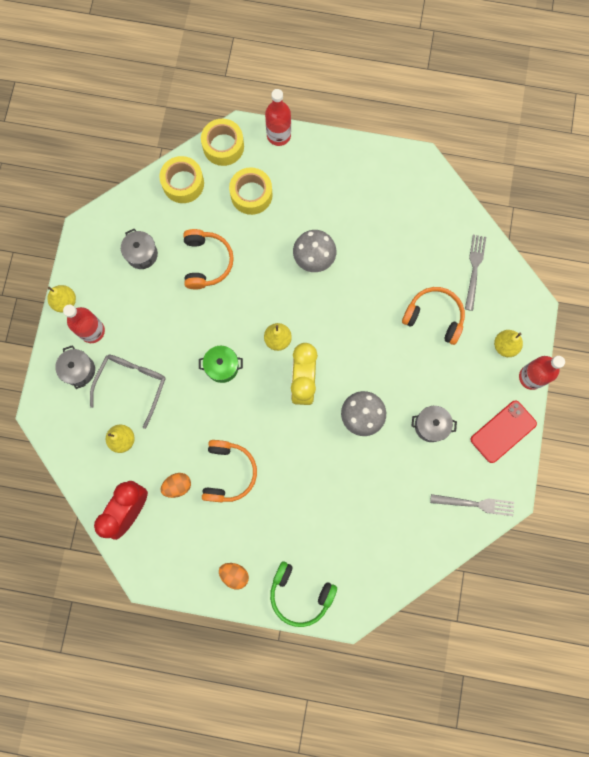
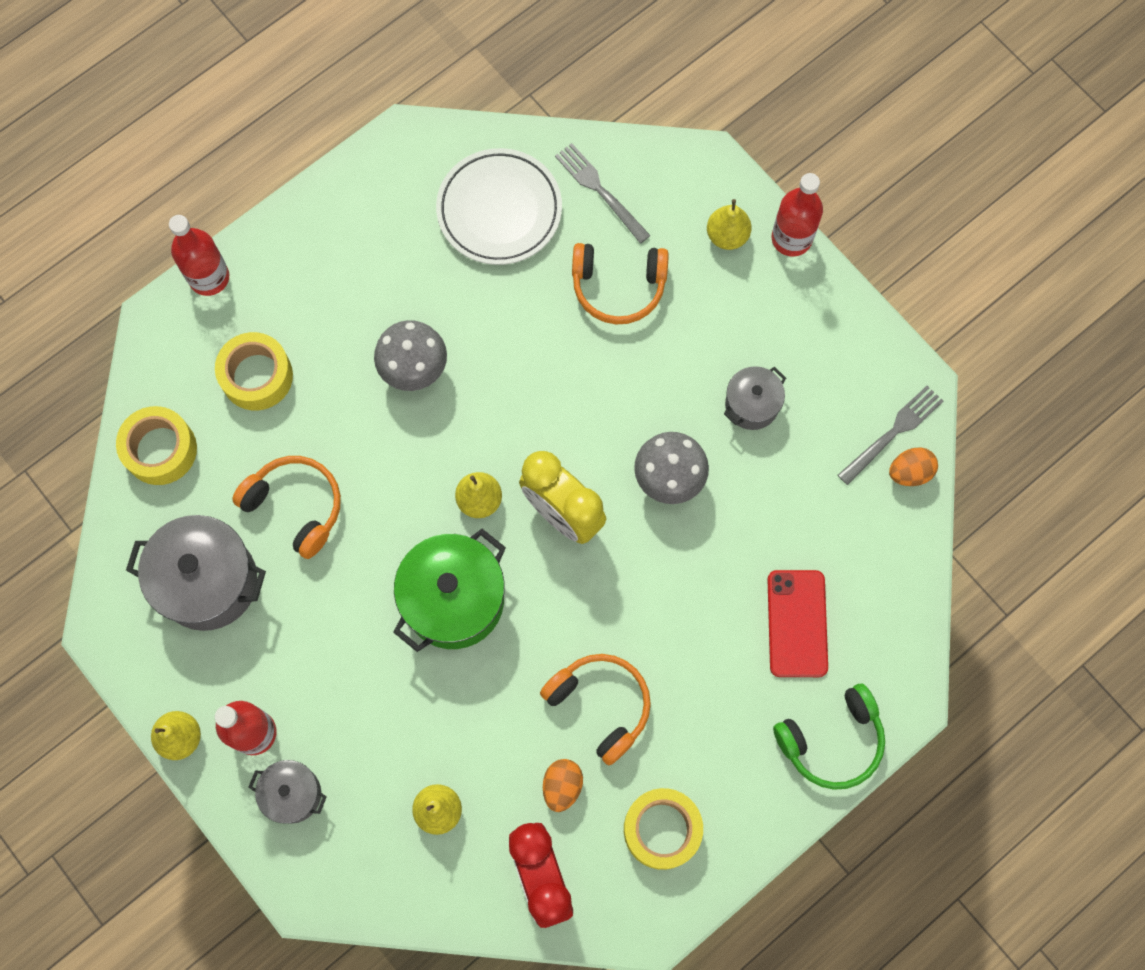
camera: 50 degrees left, 5 degrees down
(132, 385) = (375, 738): grey glasses -> none
(142, 254) = (208, 582): grey pot -> grey pot, size x1.80
(222, 367) = (454, 600): green pot -> green pot, size x1.80
(223, 146) = (158, 358): yellow tape -> yellow tape (662, 829)
(234, 574) = (739, 805): orange egg -> orange egg (909, 472)
(423, 232) = (499, 210): none -> white plate
(434, 317) = (618, 287): orange headphones -> orange headphones turned 150 degrees counterclockwise
(503, 431) = (831, 326): red phone -> red phone (797, 623)

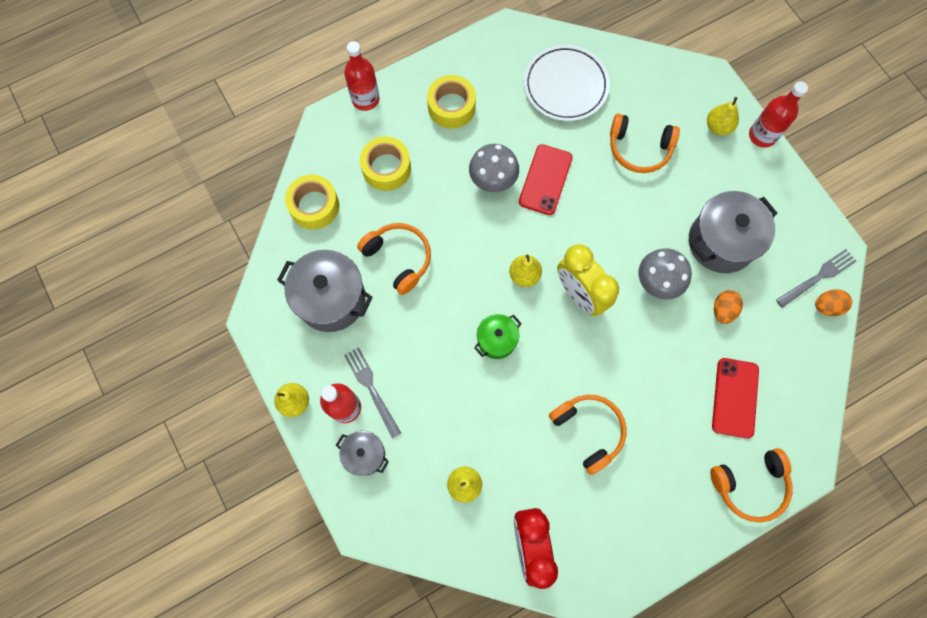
camera: 10 degrees right, 0 degrees up
(454, 600) = (496, 340): green pot -> green pot, size x0.56
(489, 355) = (545, 179): none -> red phone
(562, 786) = (553, 483): orange egg -> orange egg (723, 310)
(600, 190) = (635, 84): grey fork -> grey fork (371, 388)
(662, 829) = (620, 527): yellow tape -> yellow tape (451, 107)
(751, 405) = (721, 242): grey pot -> grey pot, size x1.80
(832, 741) = (750, 485): green headphones -> orange headphones

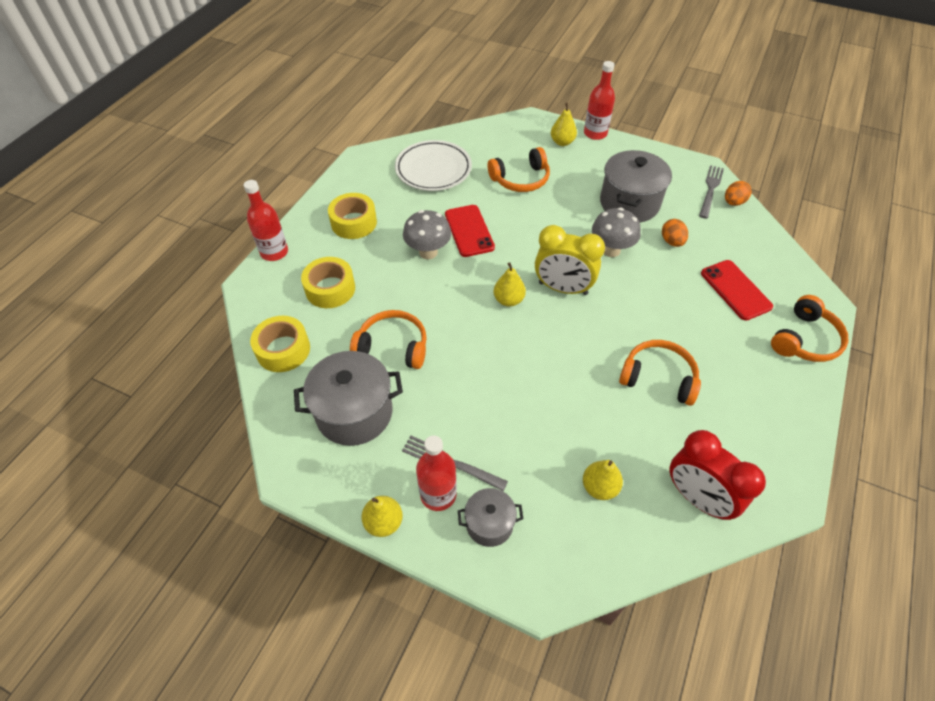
camera: 35 degrees left, 20 degrees down
(496, 340) = (527, 357): green pot -> none

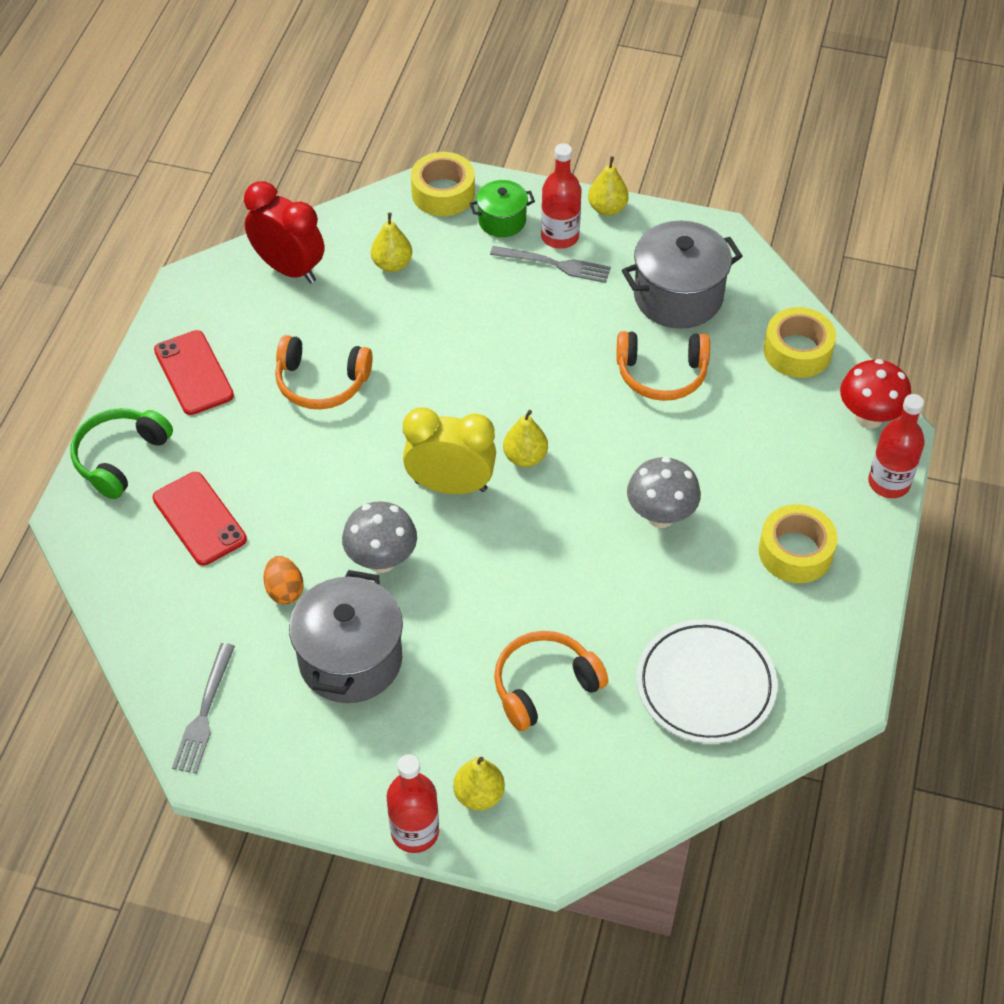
camera: 170 degrees right, 0 degrees up
(261, 294) = (869, 417): none -> red mushroom
(330, 289) = (778, 438): yellow tape -> yellow tape (443, 193)
(469, 231) = (608, 563): red phone -> red phone (194, 373)
(489, 524) = (502, 220): grey pot -> green pot
(733, 202) = (169, 688): orange egg -> none
(805, 339) = (120, 457): orange headphones -> green headphones

